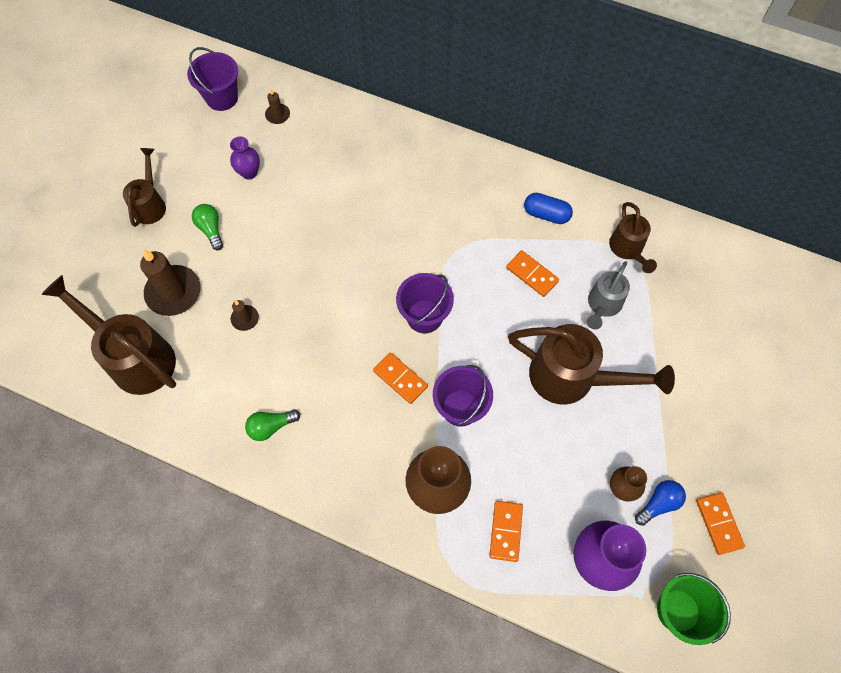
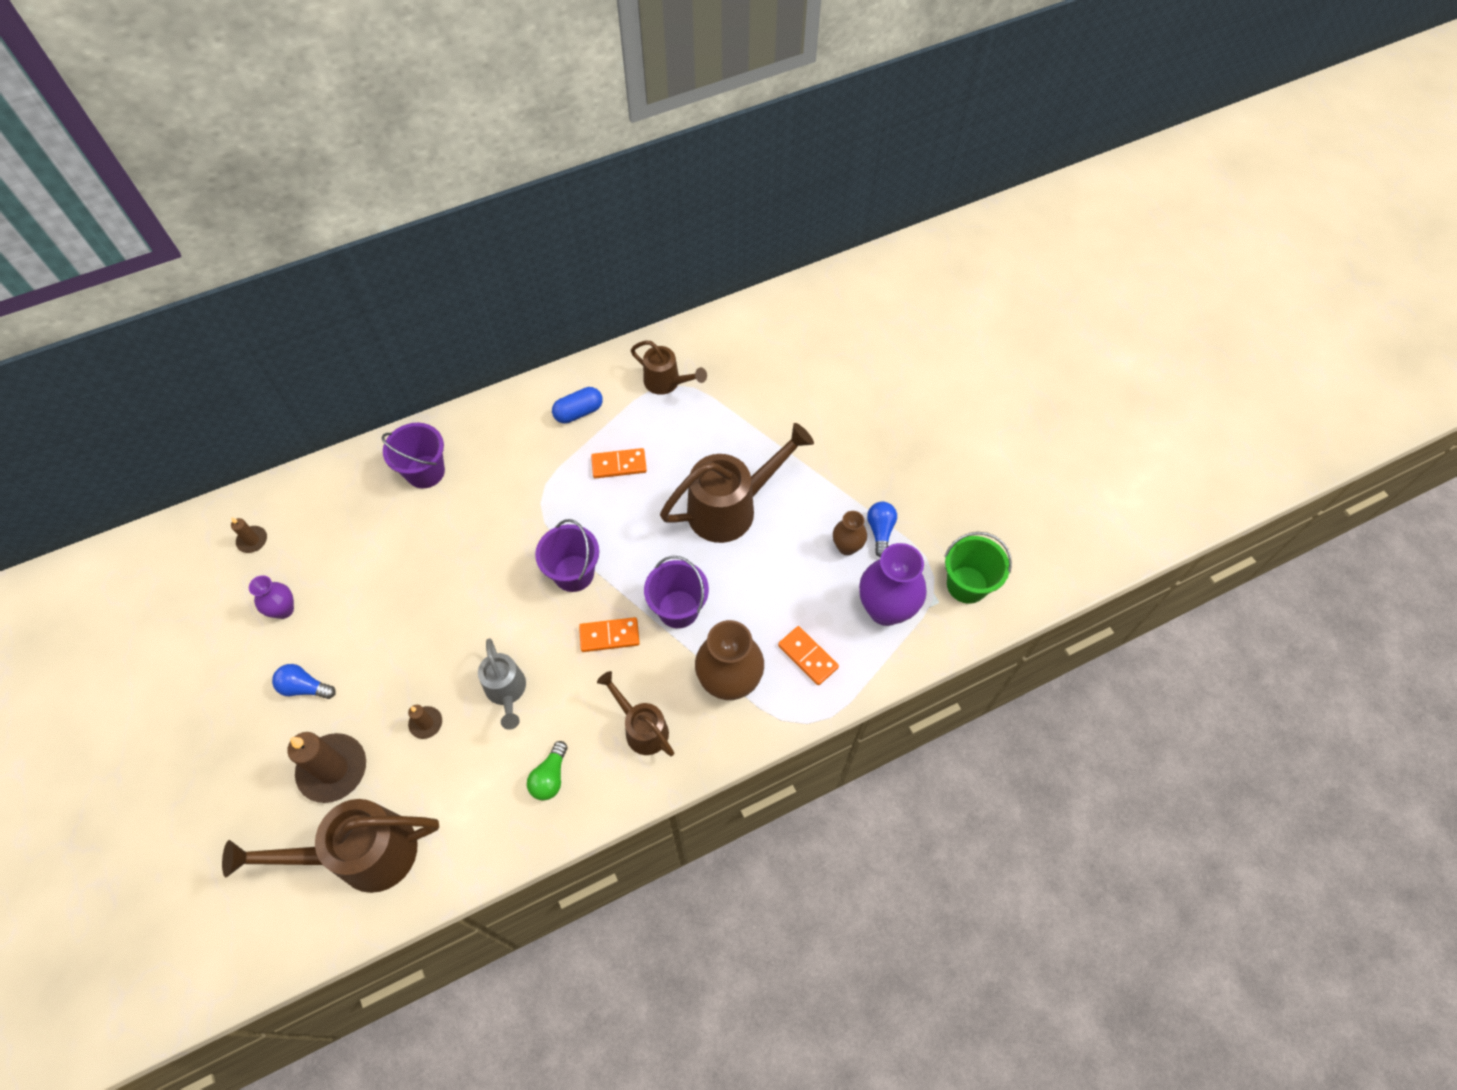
camera: 50 degrees left, 5 degrees down
(150, 204) = (217, 724): brown watering can -> brown watering can (642, 728)
(211, 229) = (305, 687): green light bulb -> blue light bulb
(222, 98) = (176, 574): purple bucket -> purple bucket (425, 472)
(603, 305) = (694, 437): grey watering can -> grey watering can (506, 691)
(719, 523) = (928, 504): orange domino -> none

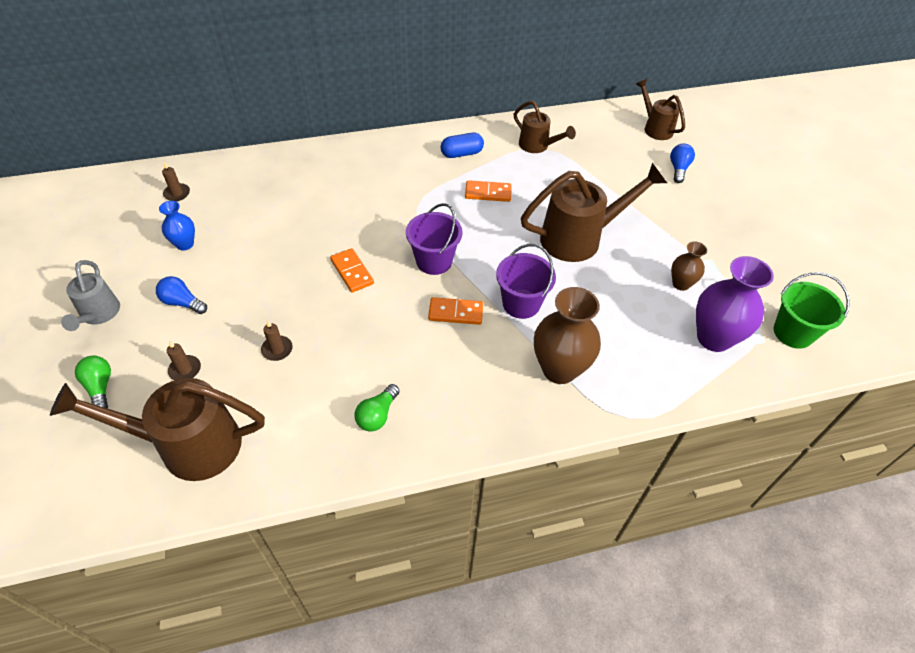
camera: 10 degrees right, 10 degrees down
(247, 810) = (100, 387): none -> green light bulb
(284, 610) = (185, 244): purple vase -> blue vase
(333, 769) = (185, 370): brown candle -> brown candle, size x0.49
(425, 472) = (328, 172): purple bucket -> none
(506, 691) = (355, 338): grey watering can -> grey watering can (99, 314)
(642, 728) = (471, 391): brown watering can -> brown watering can (655, 128)
(807, 656) = (636, 362): orange domino -> orange domino (352, 272)
(880, 531) = (712, 277): blue light bulb -> blue light bulb (678, 169)

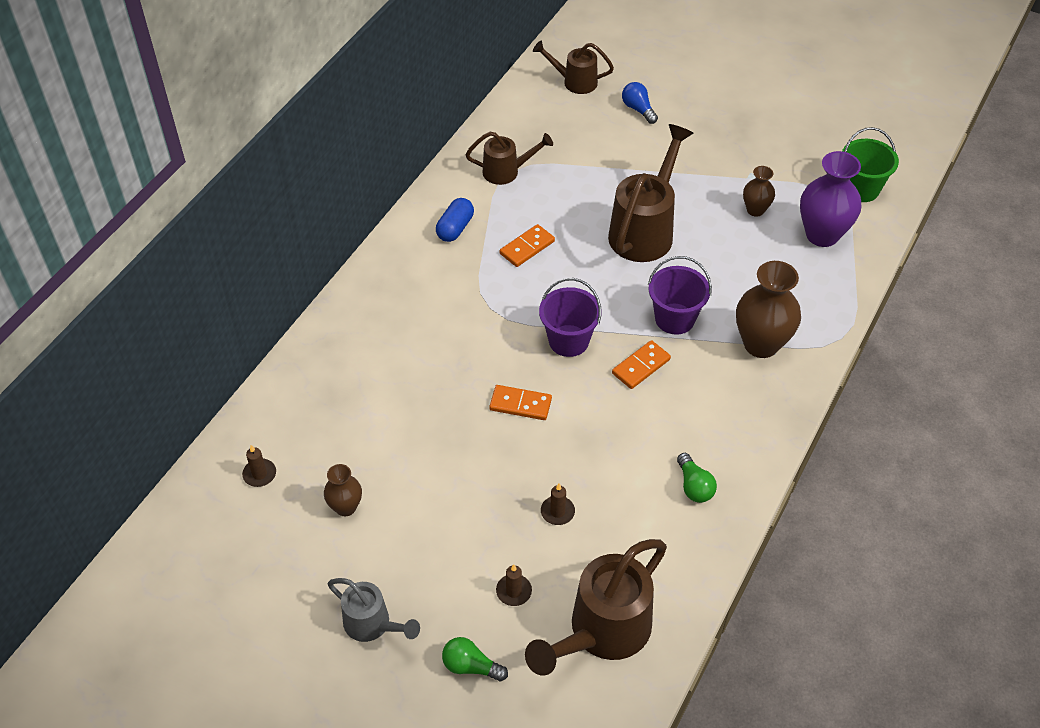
camera: 45 degrees left, 0 degrees up
(182, 303) = (426, 550): blue light bulb -> none
(185, 244) = (345, 507): blue vase -> brown vase

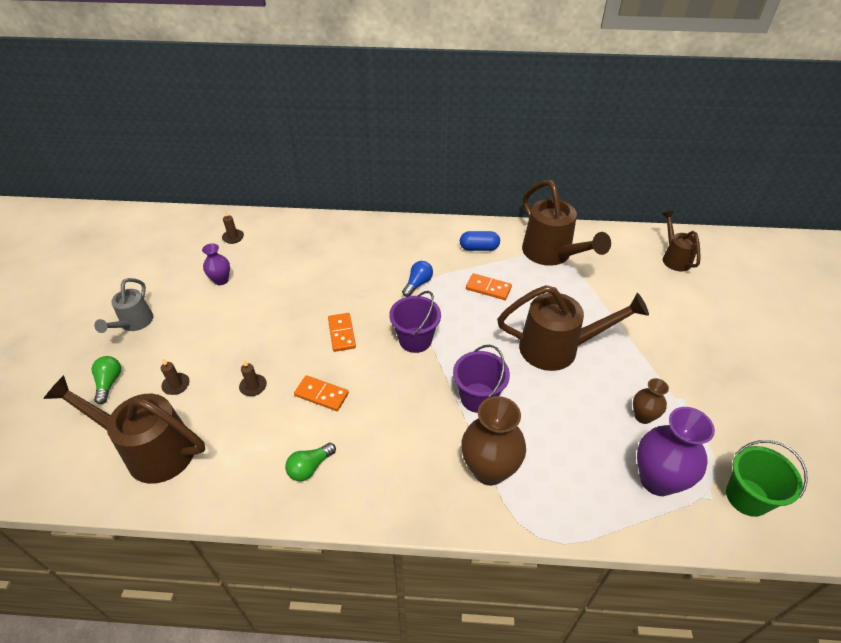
camera: 65 degrees right, 5 degrees down
(345, 507) = (221, 280): brown vase -> purple vase
(506, 171) = (551, 254): brown watering can -> brown watering can, size x1.74
(638, 109) = (683, 302): blue light bulb -> blue light bulb (418, 284)
(641, 366) = (415, 391): orange domino -> orange domino (321, 395)

